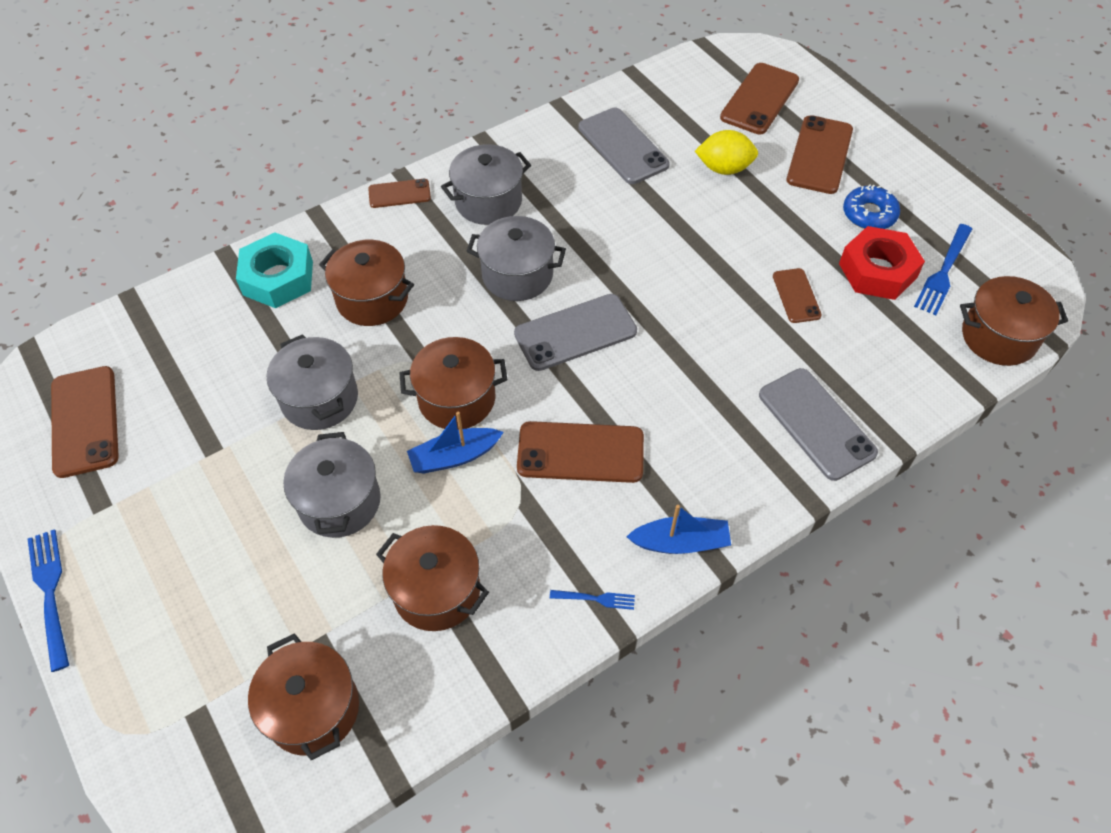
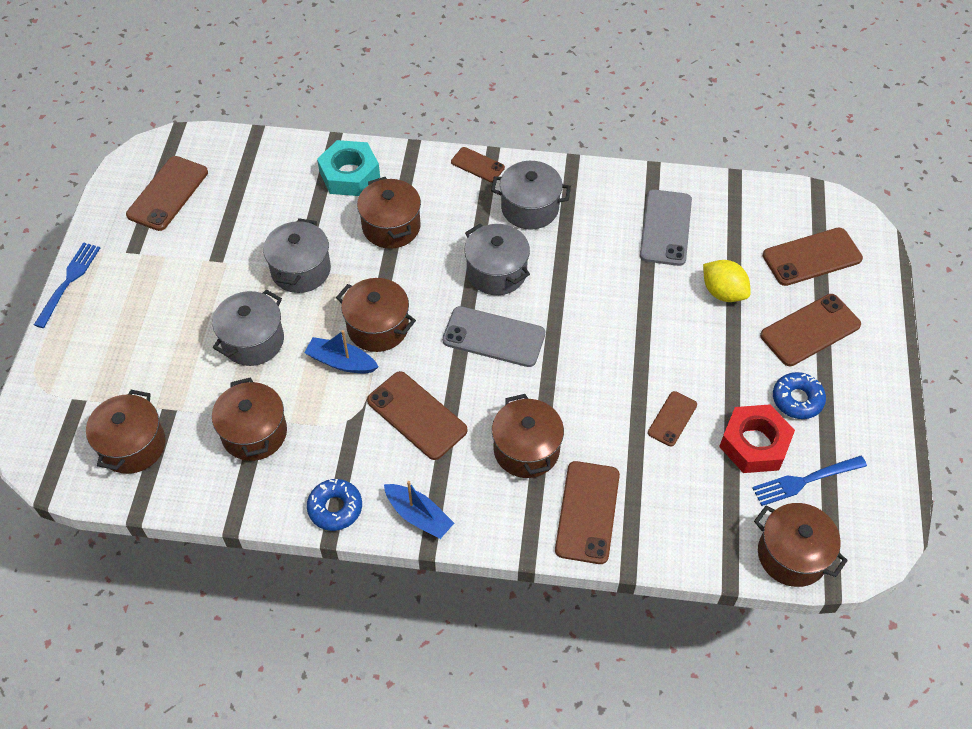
camera: 40 degrees right, 0 degrees up
(595, 599) = (335, 508): blue fork -> blue donut
(709, 409) = (526, 450): none -> brown pot
(816, 423) = (587, 512): grey phone -> brown phone

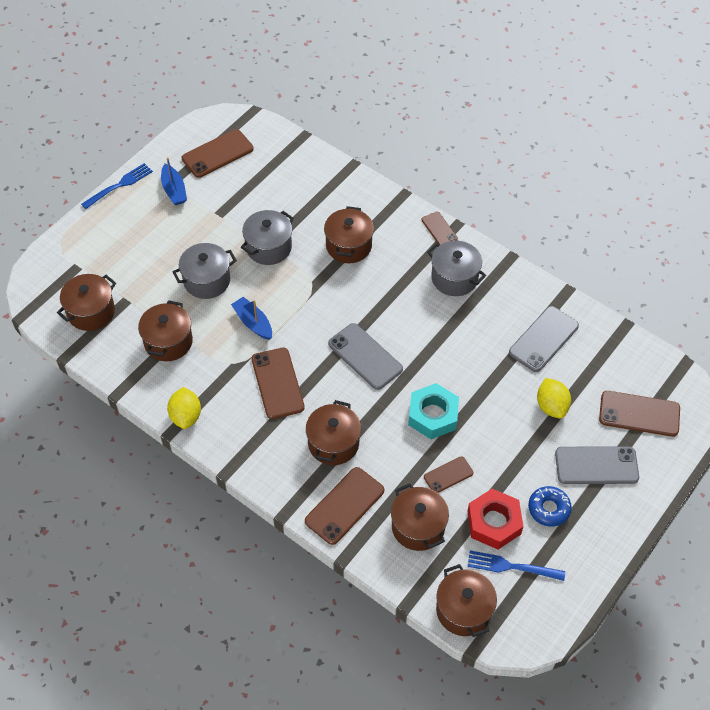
camera: 30 degrees right, 0 degrees up
(335, 508) = (186, 416): blue donut -> yellow lemon
(349, 174) = (345, 195): turquoise nut -> turquoise nut (433, 415)
(378, 327) = (292, 311): brown pot -> brown pot (418, 527)
(418, 516) = (234, 449): blue boat -> blue boat (174, 190)
(496, 272) = (398, 312): grey pot -> none
(810, 330) = (596, 465): brown phone -> grey phone

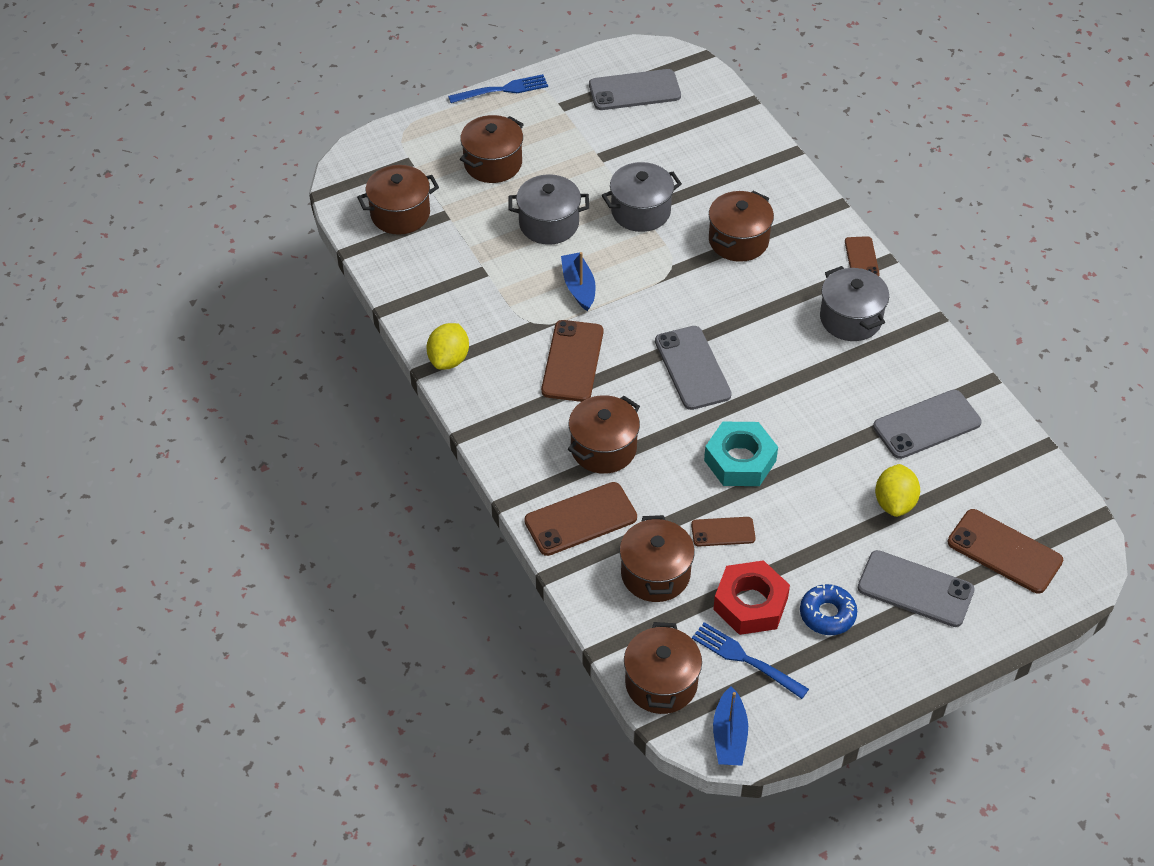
camera: 25 degrees right, 5 degrees down
(168, 342) = (470, 274): brown pot -> brown pot (493, 163)
(174, 190) = (562, 114): blue boat -> blue boat (729, 736)
(217, 154) = (634, 90): brown phone -> grey phone

